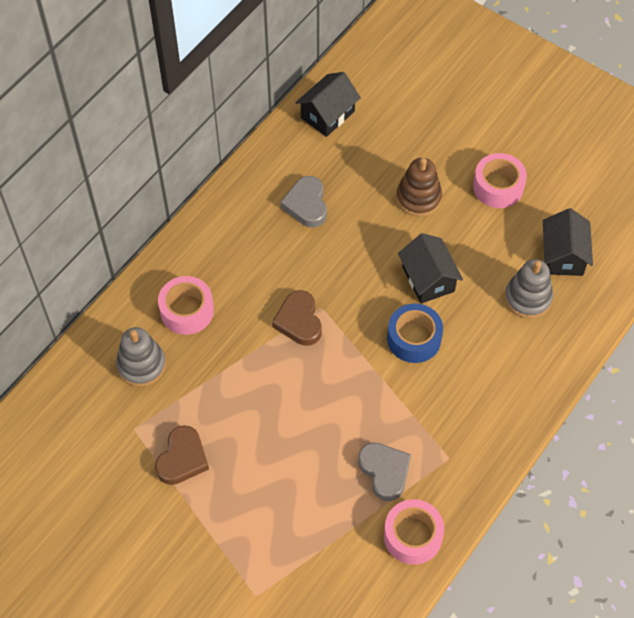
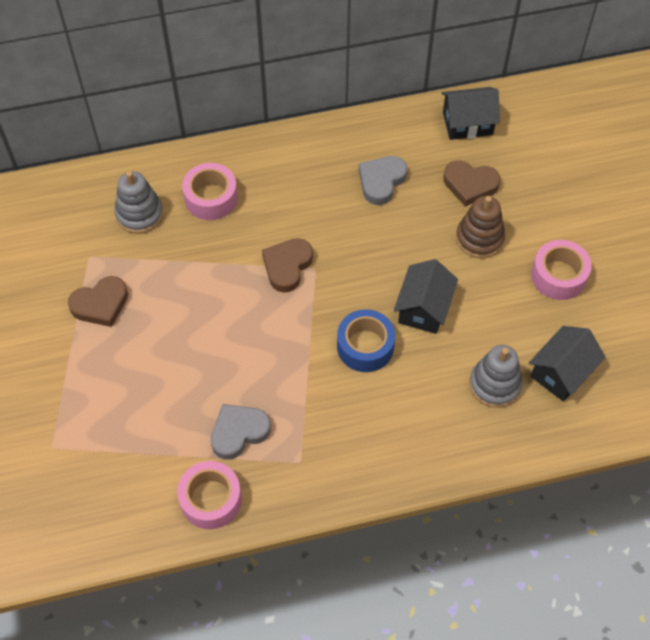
camera: 40 degrees right, 0 degrees up
(374, 162) = (470, 185): none -> brown heart
(384, 472) = (239, 432): grey heart -> grey heart turned 135 degrees counterclockwise

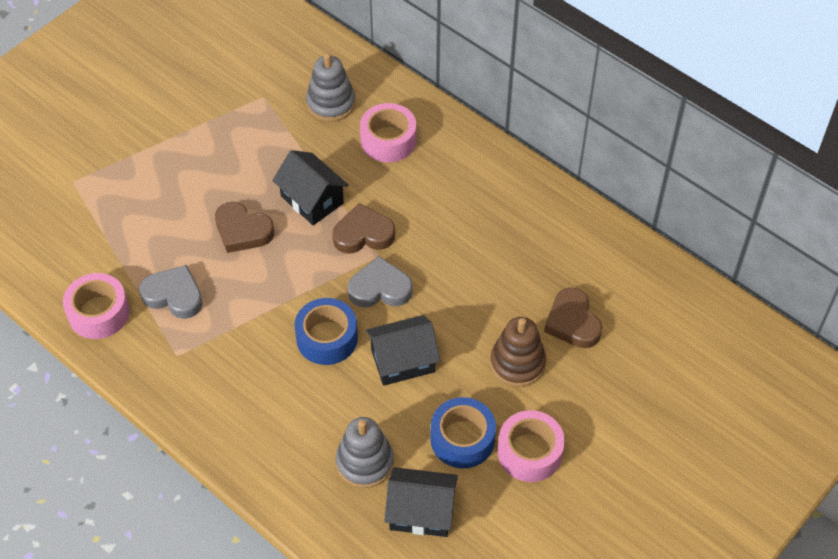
camera: 55 degrees right, 5 degrees down
(100, 304) = (224, 132): brown heart -> brown heart (242, 231)
(381, 181) = (514, 251): grey heart -> grey heart (380, 288)
(467, 123) = (644, 281): black house -> black house (312, 199)
(519, 310) = (462, 439): none -> blue tape

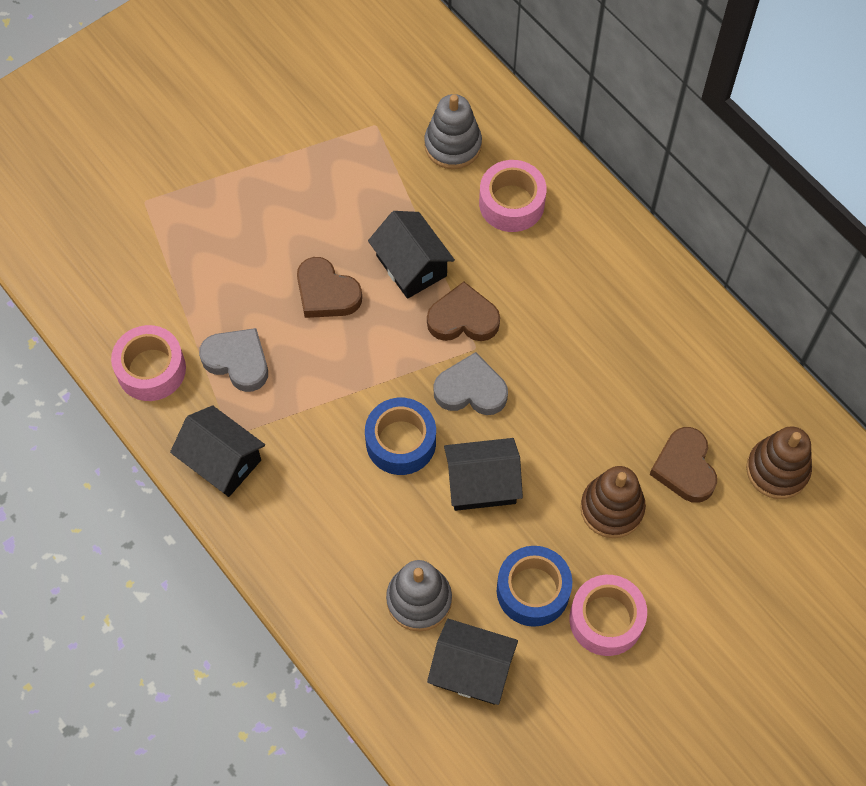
camera: 10 degrees right, 10 degrees up
(172, 377) = (222, 461): none -> black house
(650, 312) = (777, 470): none -> brown stacking toy

